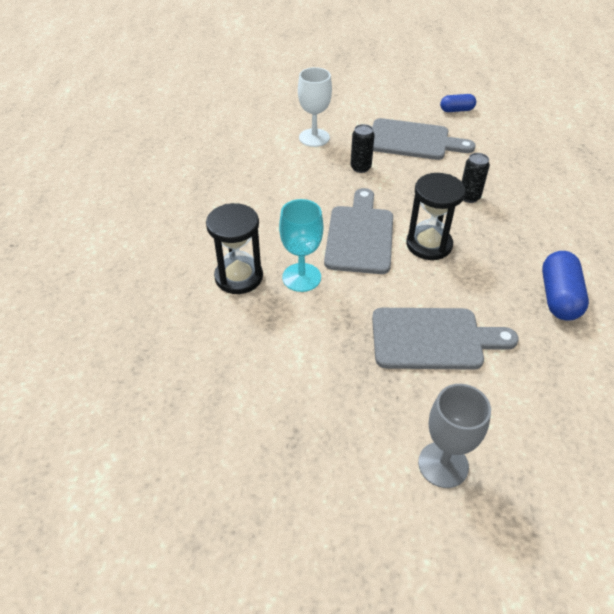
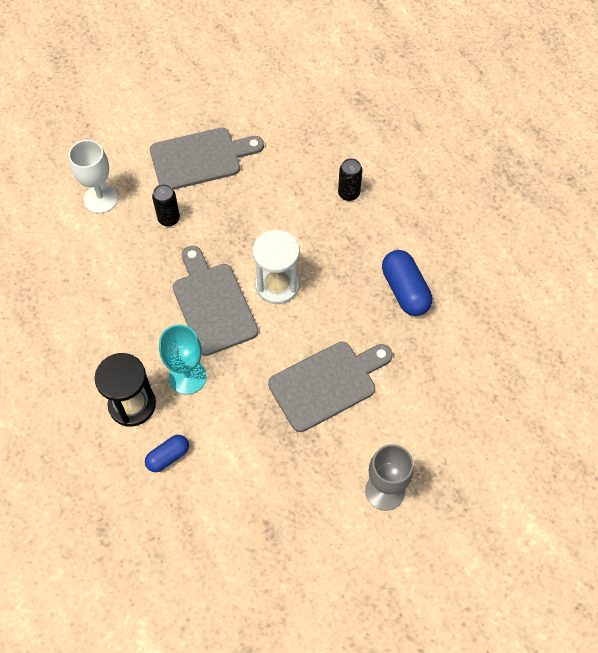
camera: 30 degrees left, 15 degrees up
(429, 244) = (277, 285): black hourglass -> white hourglass
(456, 110) = (222, 95): blue capsule -> blue capsule (168, 457)
(469, 197) = (286, 210): black can -> black can (348, 193)

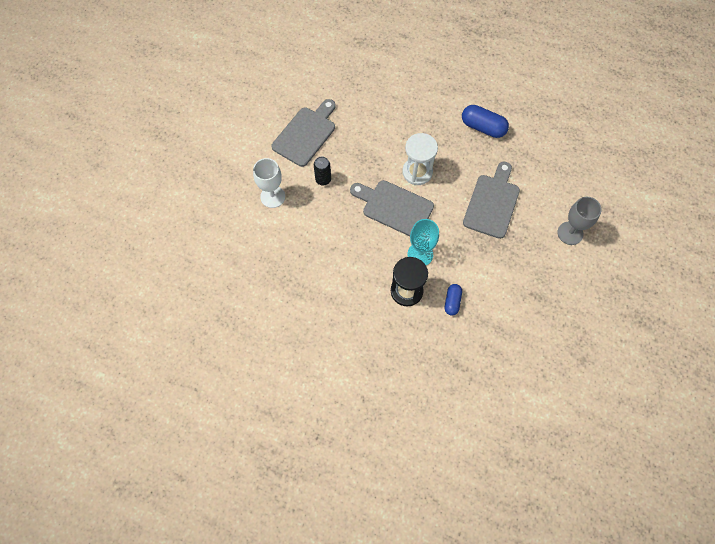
camera: 40 degrees left, 5 degrees up
(348, 193) = (405, 97): black can -> none

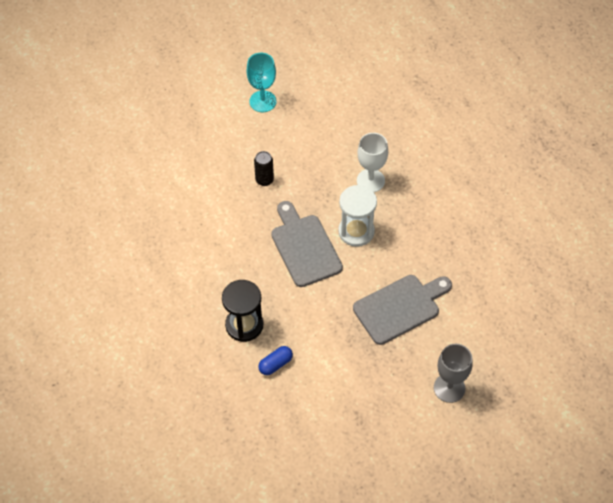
camera: 40 degrees right, 10 degrees down
(272, 196) = (207, 164): white goblet -> white goblet (370, 180)
(306, 134) = (287, 131): grey cutting board -> none
(420, 254) = (287, 303): turquoise goblet -> turquoise goblet (263, 101)
(483, 127) = (460, 235): blue capsule -> none

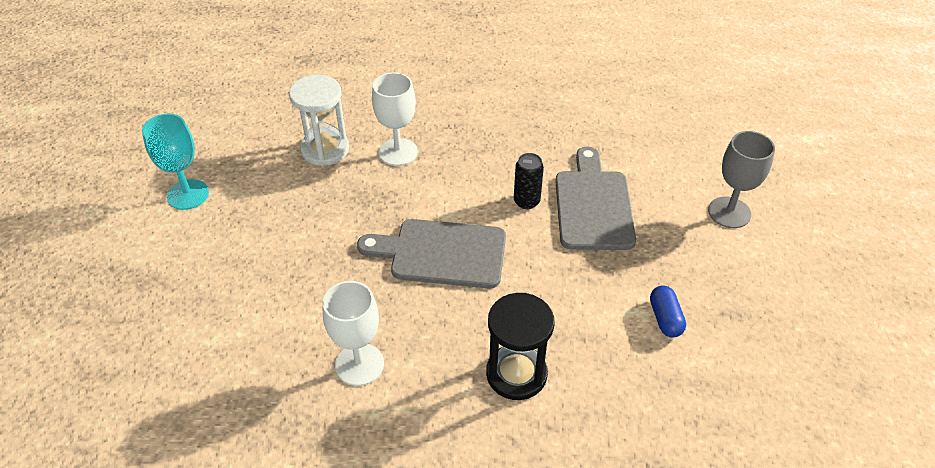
camera: 60 degrees left, 10 degrees down
(204, 250) = (359, 364): none -> white goblet
(264, 180) = (306, 247): black can -> black can (526, 201)
(275, 364) = (601, 366): blue capsule -> blue capsule (665, 318)
(356, 231) = (458, 195): white hourglass -> white hourglass (325, 149)

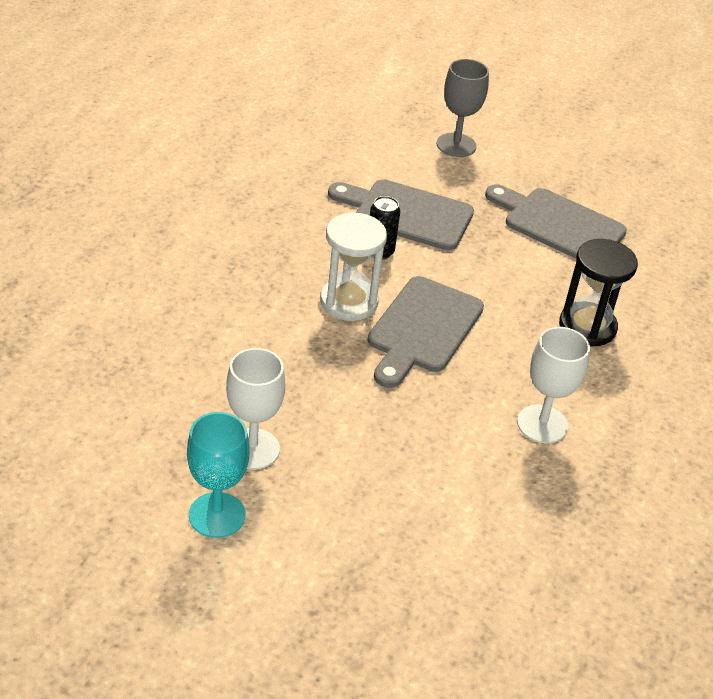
camera: 75 degrees left, 5 degrees down
(325, 149) = (208, 374): white hourglass -> white hourglass (348, 302)
(398, 152) = (250, 317): white goblet -> white goblet (253, 449)
(665, 318) = (558, 224): blue capsule -> grey cutting board

